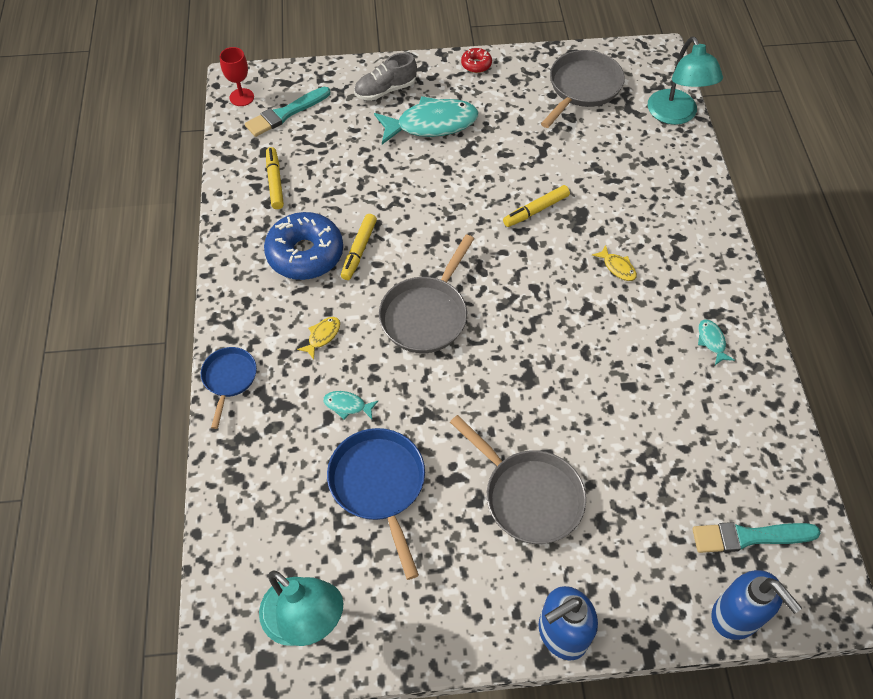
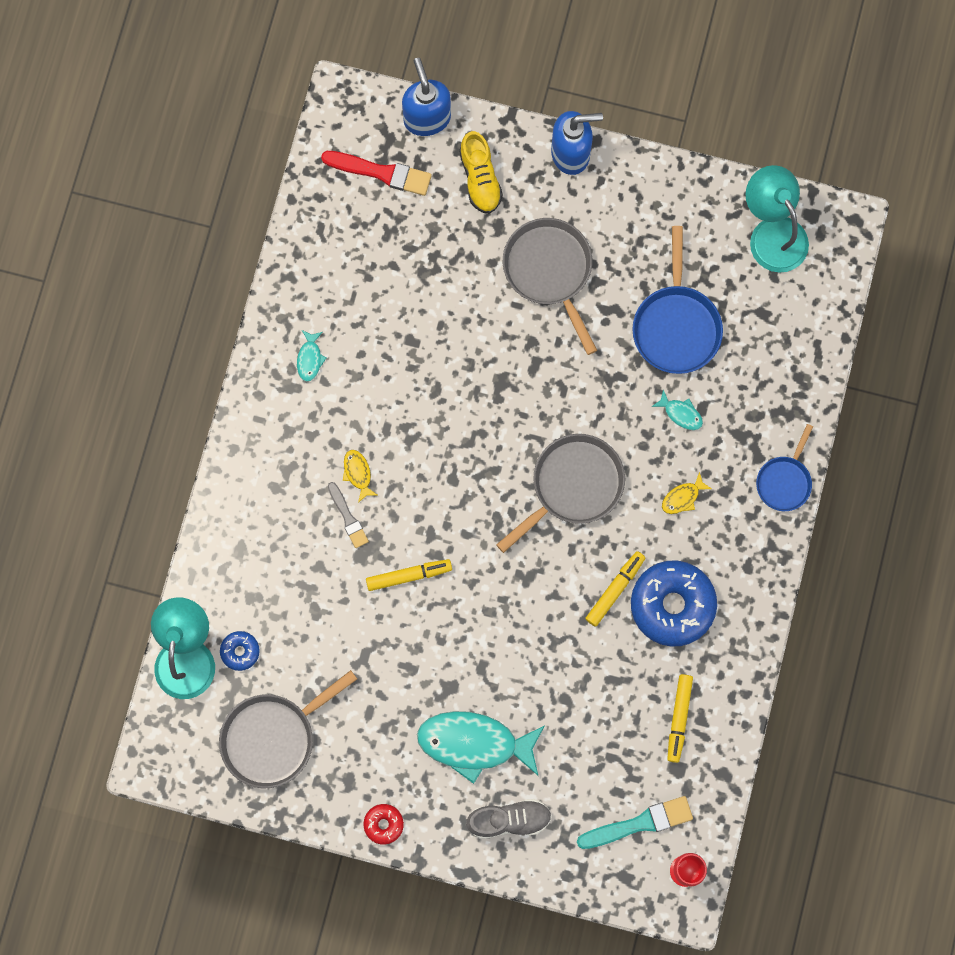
camera: 160 degrees left, 20 degrees up
(607, 234) = (348, 517): none -> grey brush
(638, 128) = (240, 651): none -> blue donut
(645, 568) = (480, 179): none -> yellow shoe
(749, 537) = (381, 172): turquoise brush -> red brush

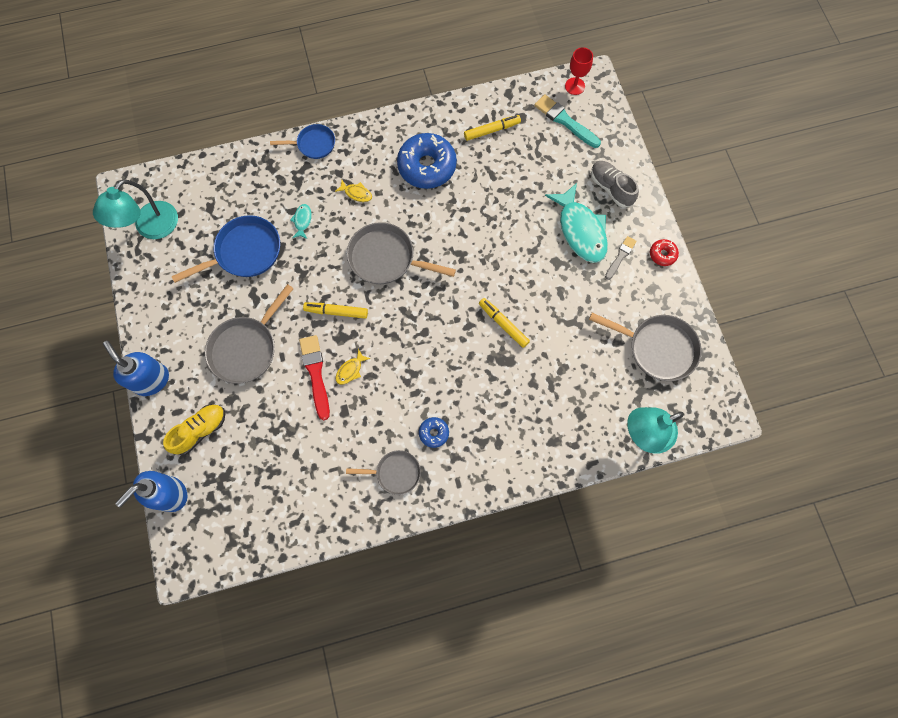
camera: 120 degrees left, 5 degrees down
(240, 651) = (619, 401): blue donut -> blue donut (434, 433)
(310, 359) = (395, 473): turquoise fish -> grey pan
(348, 517) = (489, 383): grey brush -> grey brush (620, 257)
(358, 473) = (456, 394): yellow fish -> yellow fish (350, 370)
(381, 172) = (229, 503): red brush -> red brush (315, 373)
(615, 590) = (437, 201): yellow marker -> yellow marker (336, 312)

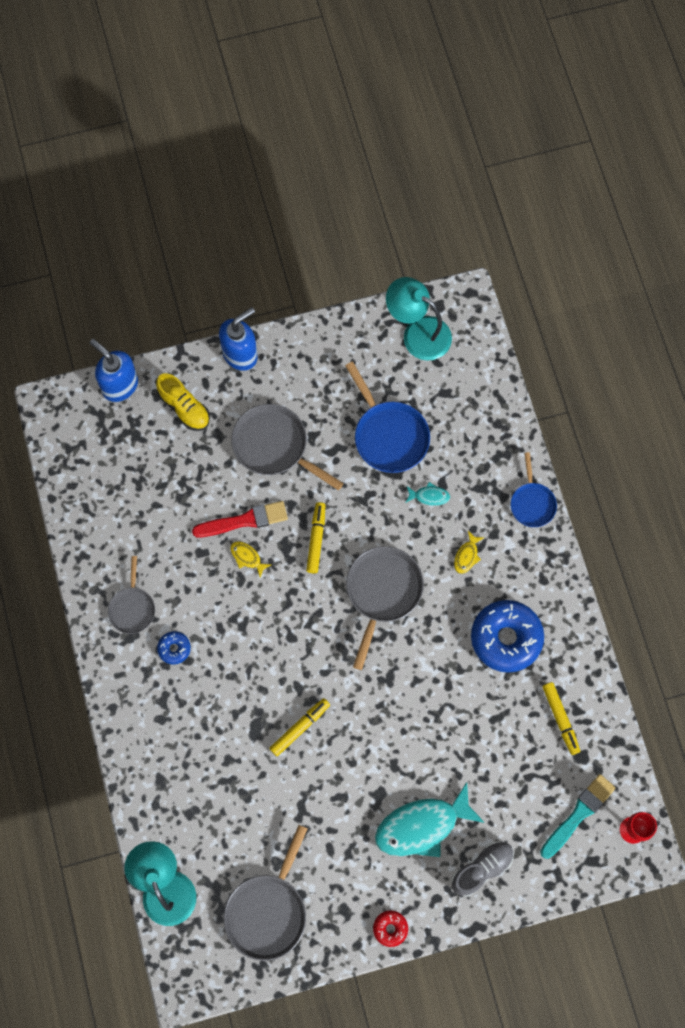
camera: 90 degrees right, 0 degrees up
(620, 257) = (387, 874): grey brush -> none

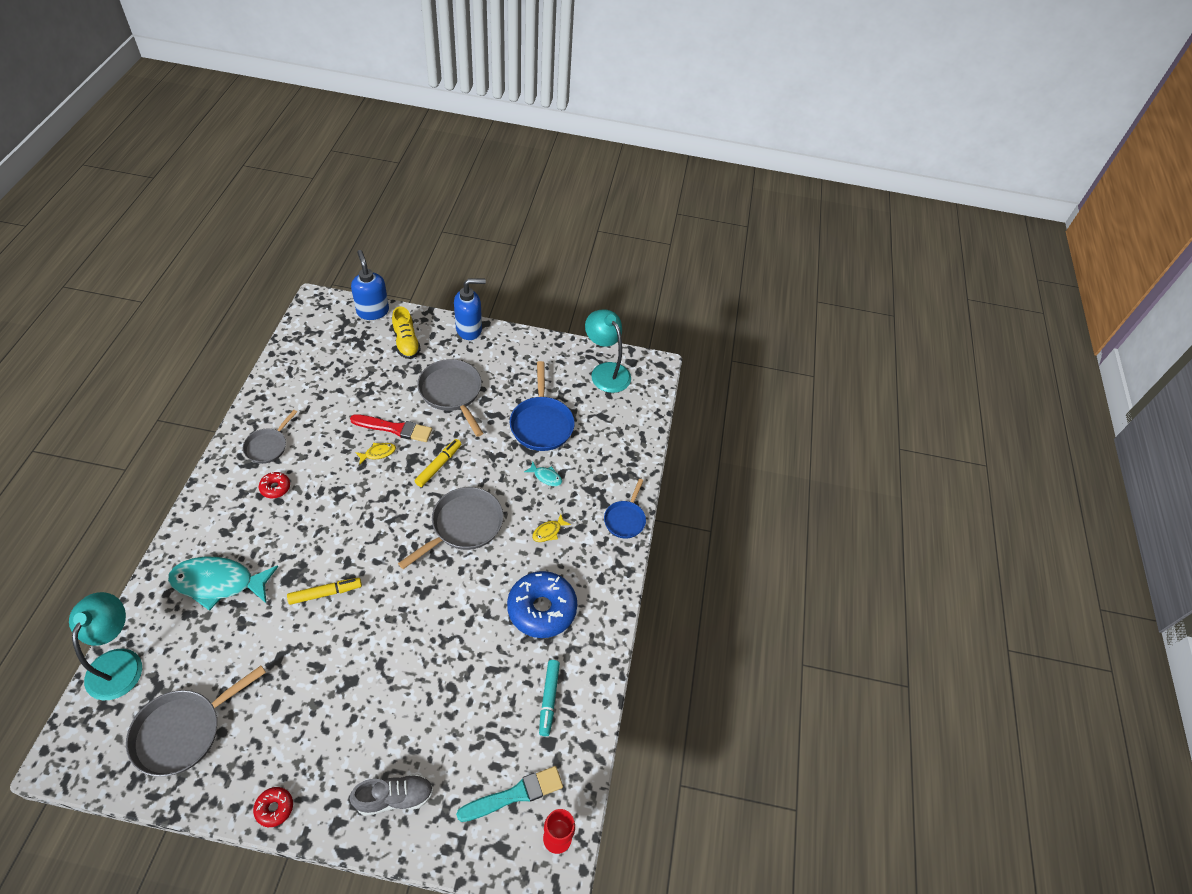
camera: 20 degrees right, 20 degrees down
(174, 648) = (275, 488): blue donut -> red donut
(247, 557) = (378, 453): yellow fish -> yellow fish turned 90 degrees clockwise
(422, 826) = (368, 728): turquoise fish -> turquoise fish (218, 583)
(560, 719) = (549, 699): yellow marker -> turquoise marker

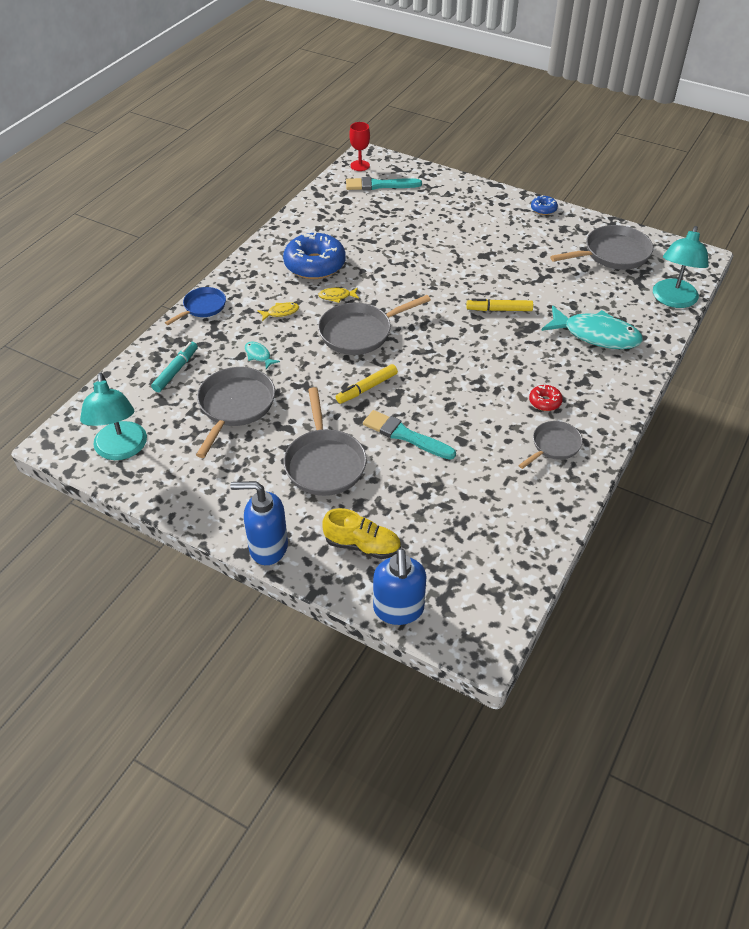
camera: 155 degrees left, 5 degrees down
(274, 808) = (543, 209): red donut -> blue donut
(378, 453) = (429, 413): yellow fish -> yellow fish (336, 296)
(394, 428) = (405, 435): red brush -> turquoise brush
(394, 797) = (461, 198): grey shoe -> none
(406, 342) = (362, 545): yellow shoe -> yellow shoe turned 105 degrees clockwise
(541, 423) = (235, 406): blue pan -> grey pan
(549, 699) = (335, 219): turquoise marker -> turquoise marker (176, 371)

